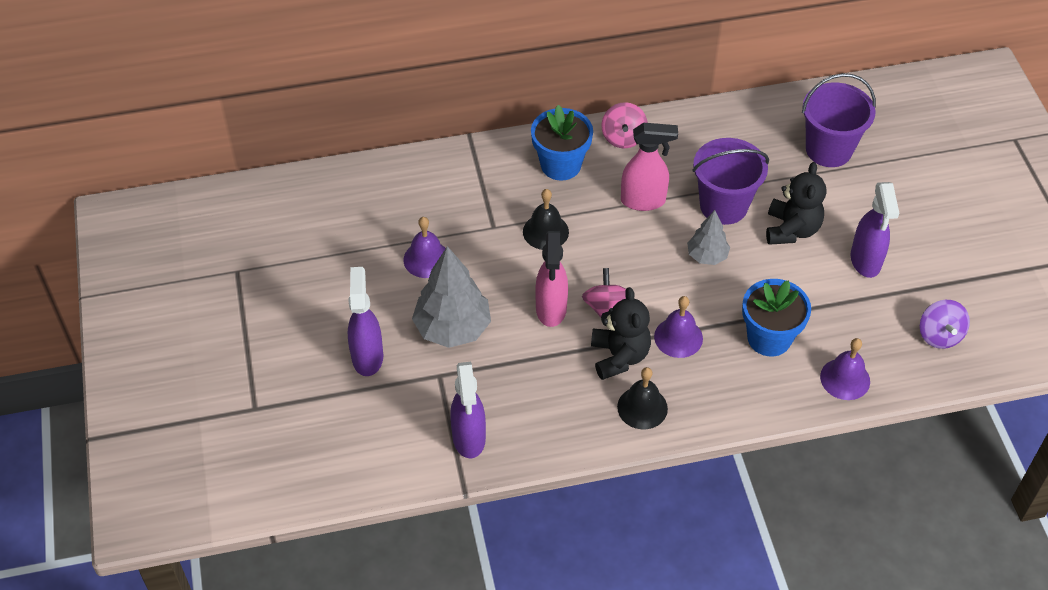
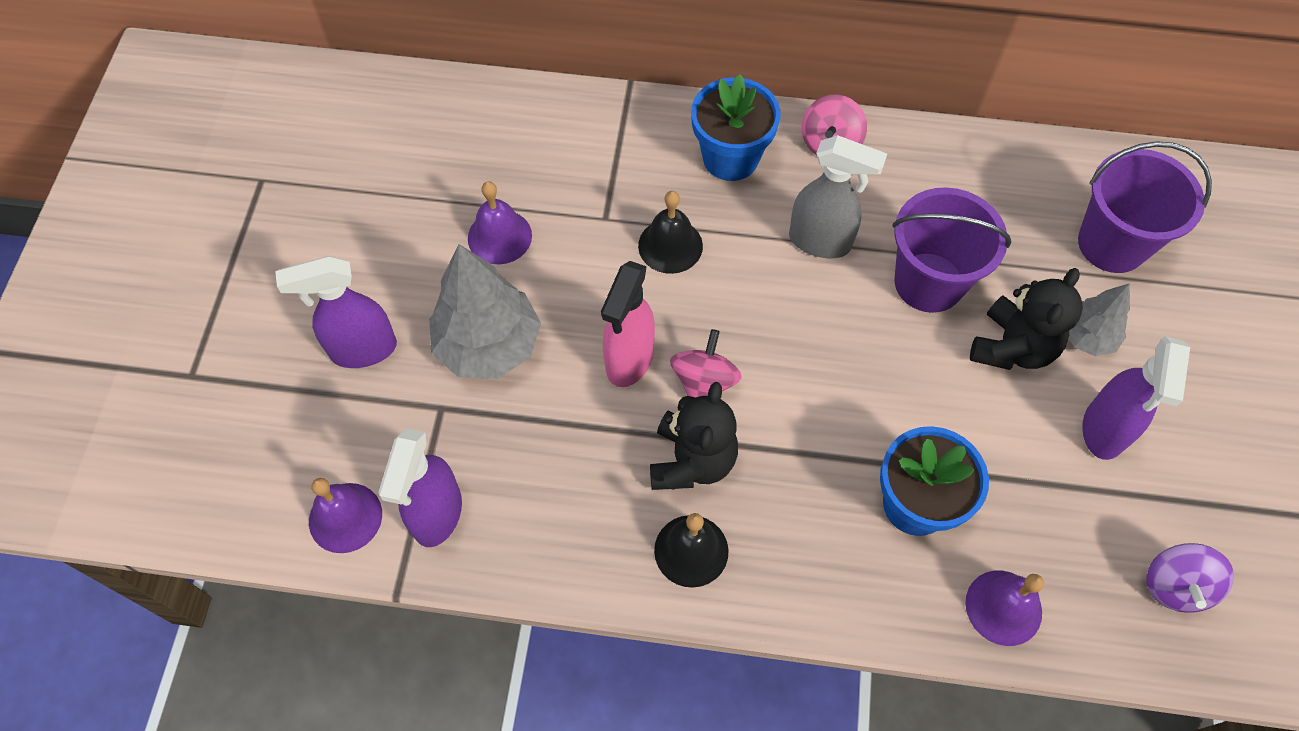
camera: 20 degrees right, 10 degrees up
(367, 357) = (362, 350): purple spray bottle -> purple spray bottle turned 120 degrees counterclockwise
(643, 201) = (820, 242): pink spray bottle -> grey spray bottle
(678, 337) = (786, 459): purple bell -> purple bell (345, 517)
(707, 256) = (876, 349): grey tree -> grey tree (1087, 337)

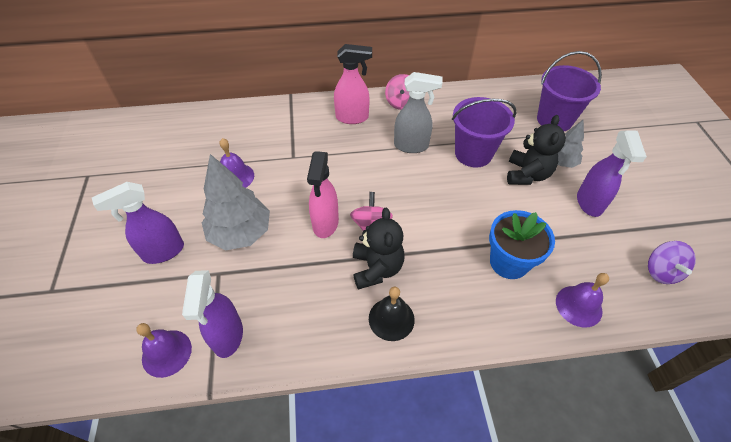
camera: 15 degrees left, 10 degrees down
(670, 245) = (332, 163): black bell -> none
(730, 158) = (352, 118): blue flower pot -> pink spray bottle

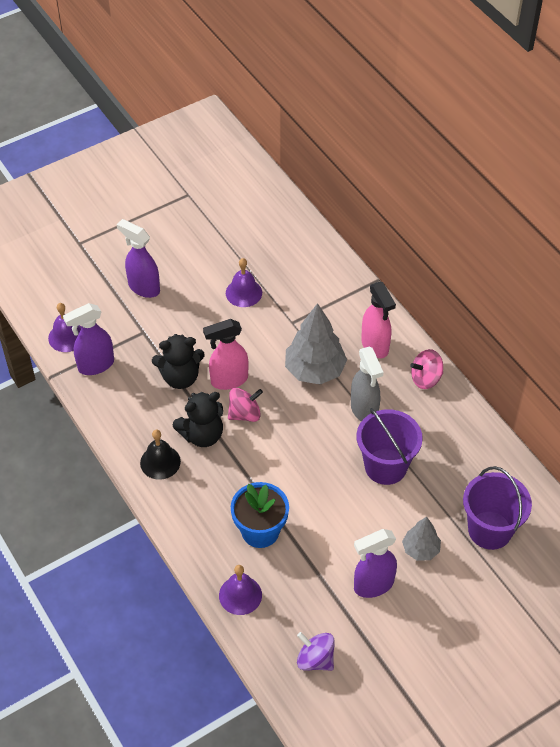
camera: 65 degrees right, 0 degrees up
(240, 233) = (187, 327): grey tree -> grey tree (314, 370)
(527, 174) = (383, 521): black teddy bear -> black teddy bear (180, 377)
(661, 271) = (315, 659): purple spinning top -> purple spinning top turned 60 degrees clockwise

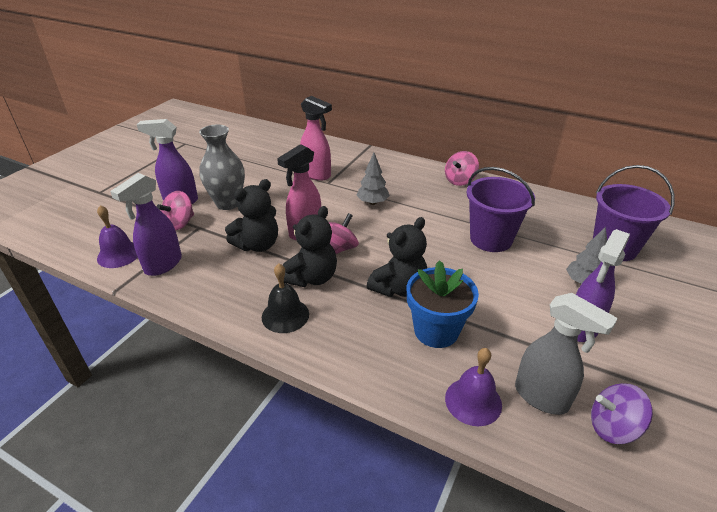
camera: 30 degrees left, 15 degrees down
(129, 320) = (180, 223): none -> pink spinning top
(183, 311) = (228, 203): none -> grey vase
(244, 292) = (273, 178): purple bell -> none
(263, 479) = (399, 288): none -> black teddy bear
(314, 370) = (372, 202): grey tree -> grey tree, size x0.57
(364, 410) = (435, 212): grey spray bottle -> grey spray bottle (542, 397)
(375, 346) = (404, 175): pink spray bottle -> pink spray bottle (317, 175)

